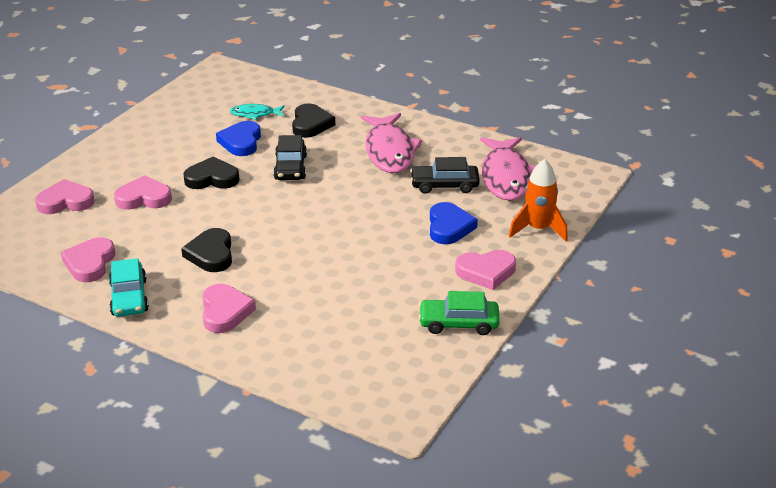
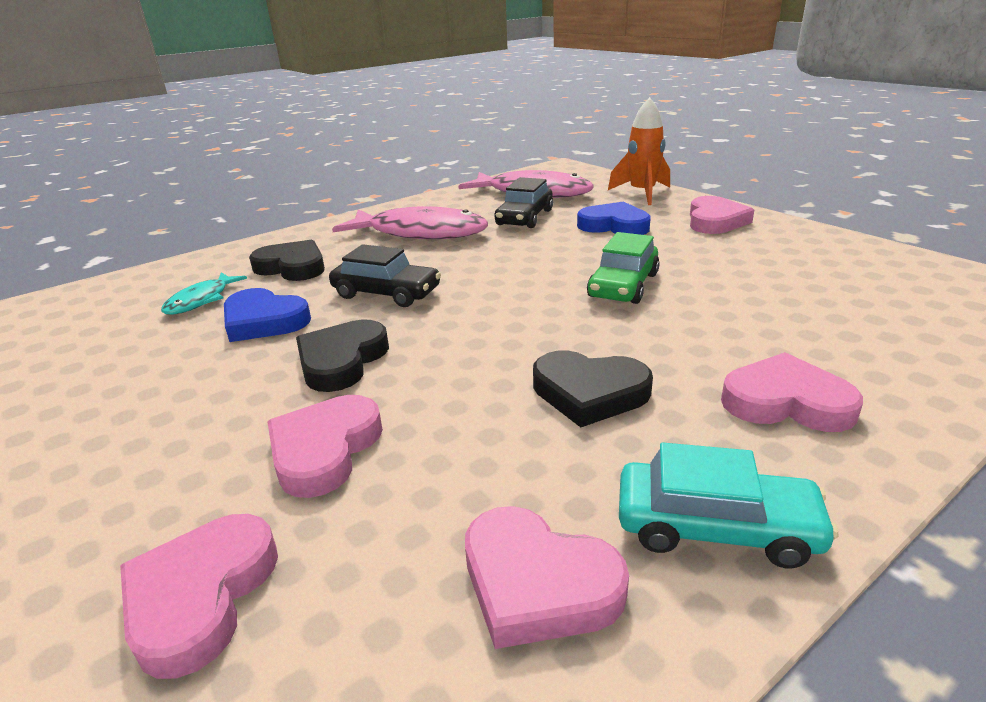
camera: 65 degrees left, 5 degrees down
(458, 323) = (820, 244): green car -> green car (623, 285)

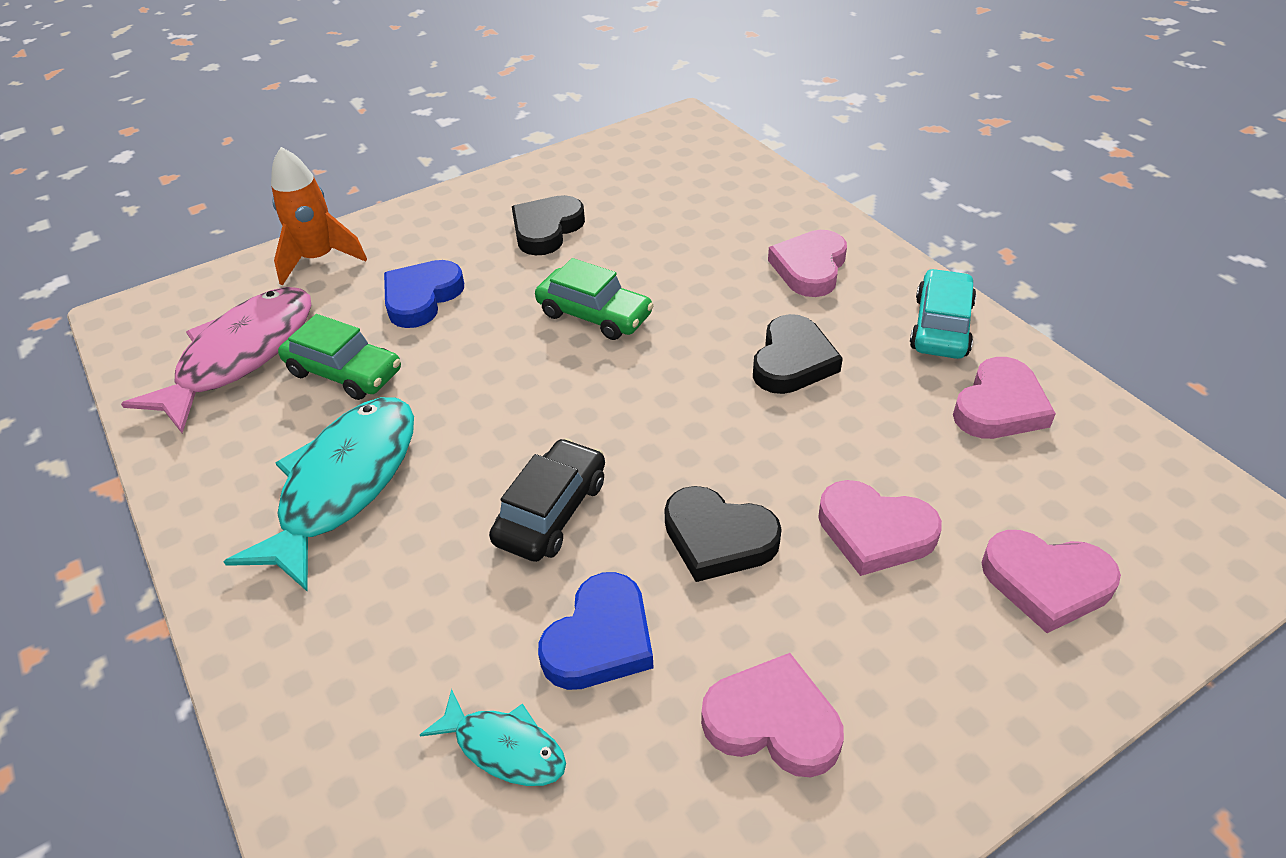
camera: 85 degrees left, 15 degrees up
(292, 267) = (412, 640): black heart -> black heart (546, 229)
(420, 233) = (344, 485): pink fish -> turquoise fish
(524, 217) = (344, 372): black car -> green car
(715, 221) = (450, 225): pink heart -> pink heart (772, 722)

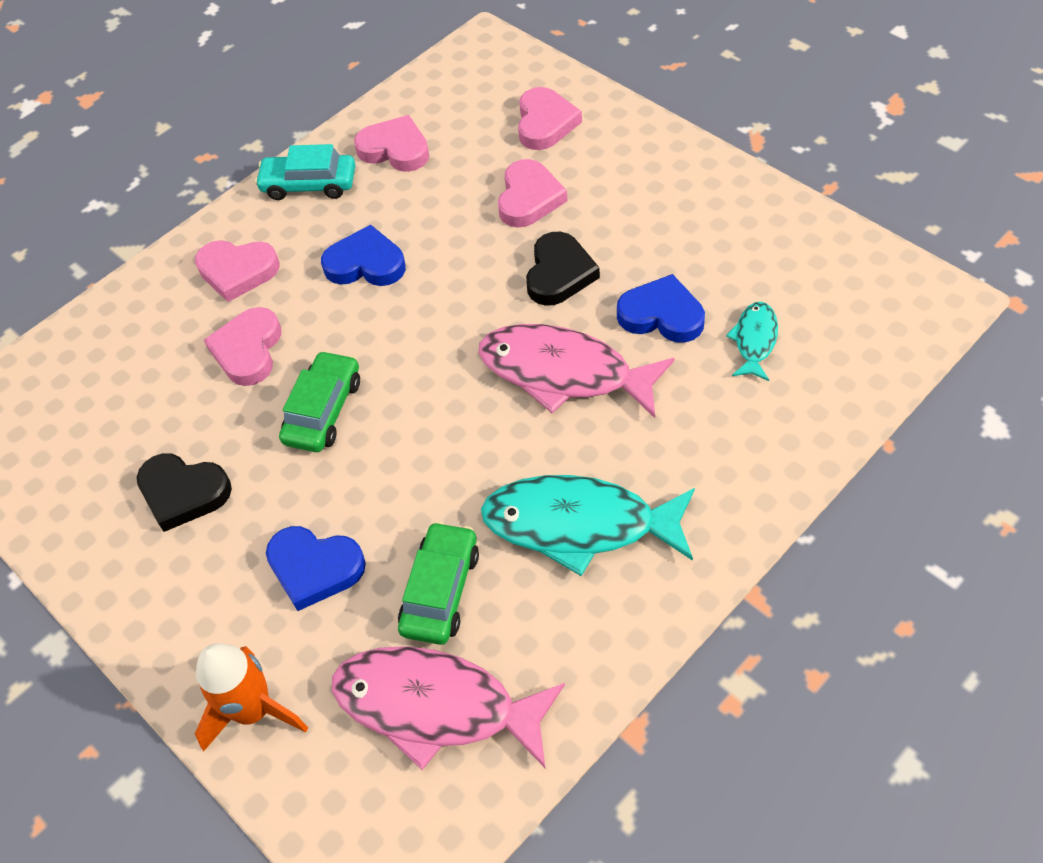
camera: 100 degrees left, 10 degrees up
(551, 511) = (564, 373): black car -> pink fish
(772, 722) = (685, 224): pink heart -> pink heart (248, 350)
(792, 361) = (366, 264): black heart -> blue heart

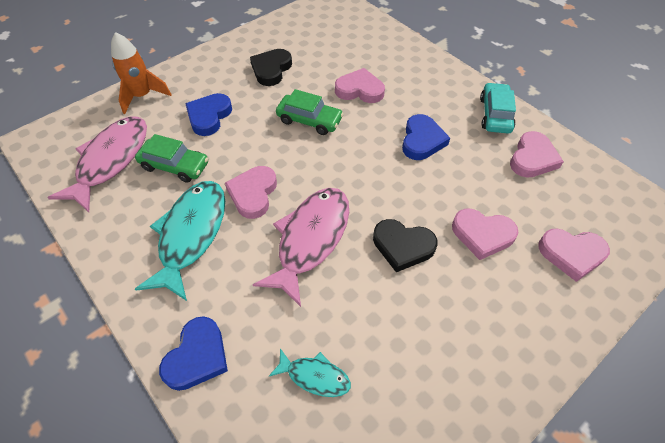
camera: 90 degrees right, 0 degrees up
(237, 271) = (420, 84): pink heart -> pink heart (253, 194)
(661, 315) = (352, 310): blue heart -> blue heart (197, 356)

